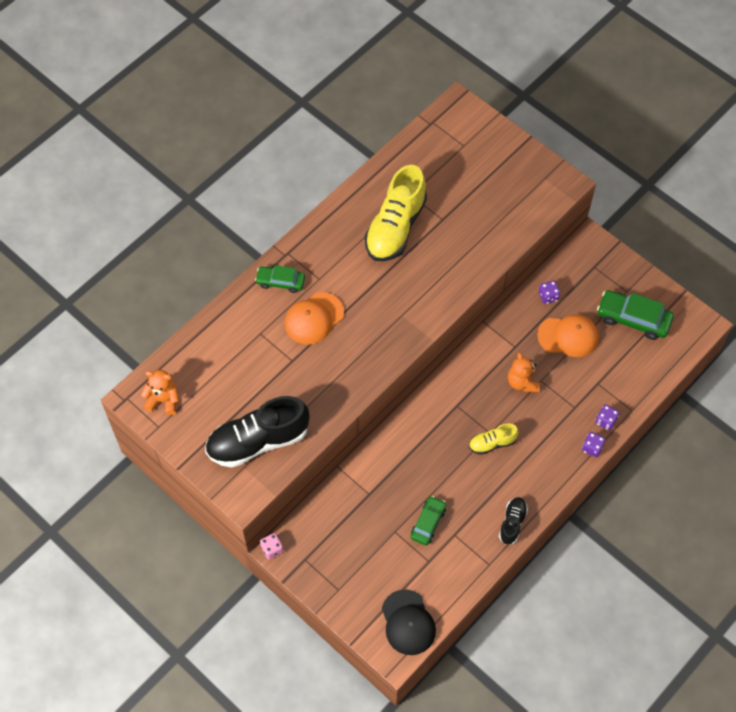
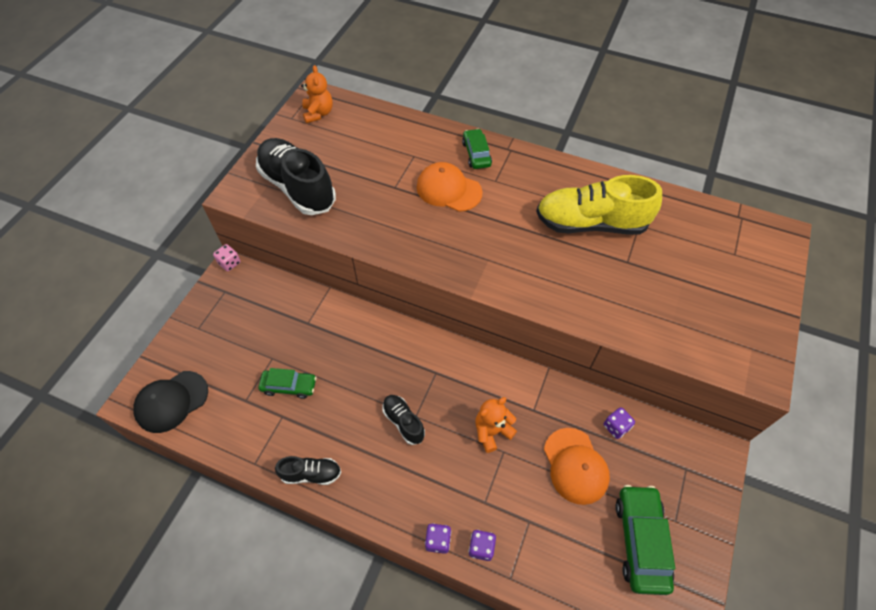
camera: 70 degrees right, 5 degrees down
(492, 443) = (403, 422): yellow shoe -> black shoe

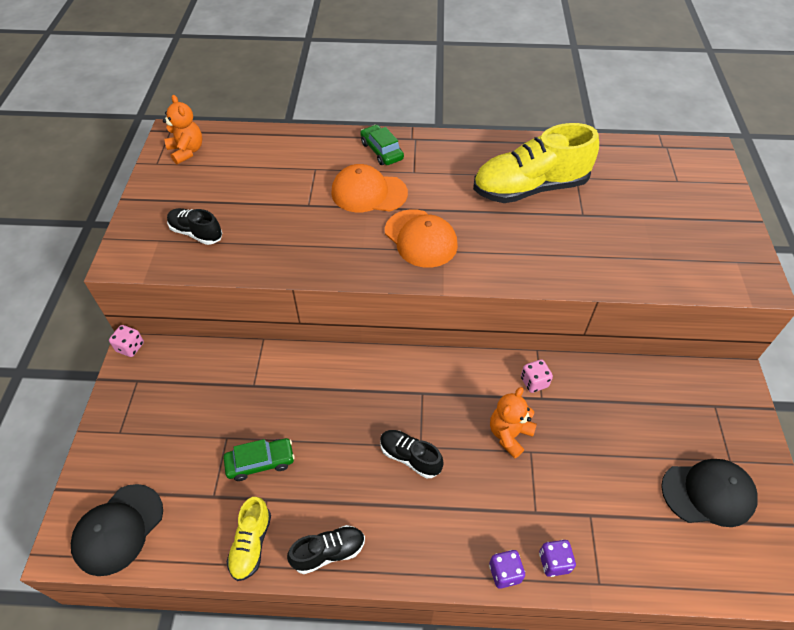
camera: 20 degrees left, 5 degrees down
(258, 446) = (251, 544): none -> yellow shoe
(298, 187) = (196, 233): black shoe -> black shoe, size x0.49
(533, 394) = (534, 382): none -> pink dice
(575, 466) = (609, 440): orange cap -> orange cap (421, 238)
(616, 427) = (630, 387): purple dice -> none
(641, 541) = (708, 493): green car -> black cap

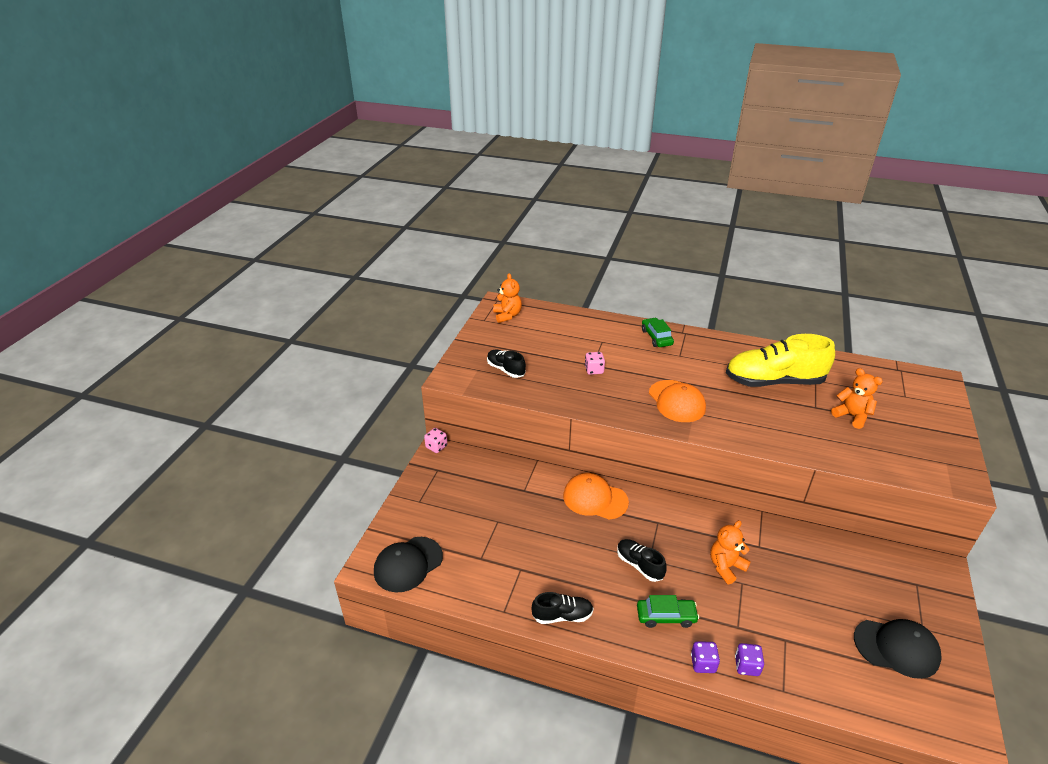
camera: 15 degrees right, 15 degrees down
(251, 544) = (504, 596): yellow shoe -> none
(260, 462) = (520, 543): green car -> green car (666, 616)
(368, 193) = (641, 364): orange cap -> orange cap (595, 499)
(534, 382) = (755, 533): pink dice -> pink dice (594, 370)
(625, 219) = (852, 416): none -> orange teddy bear

